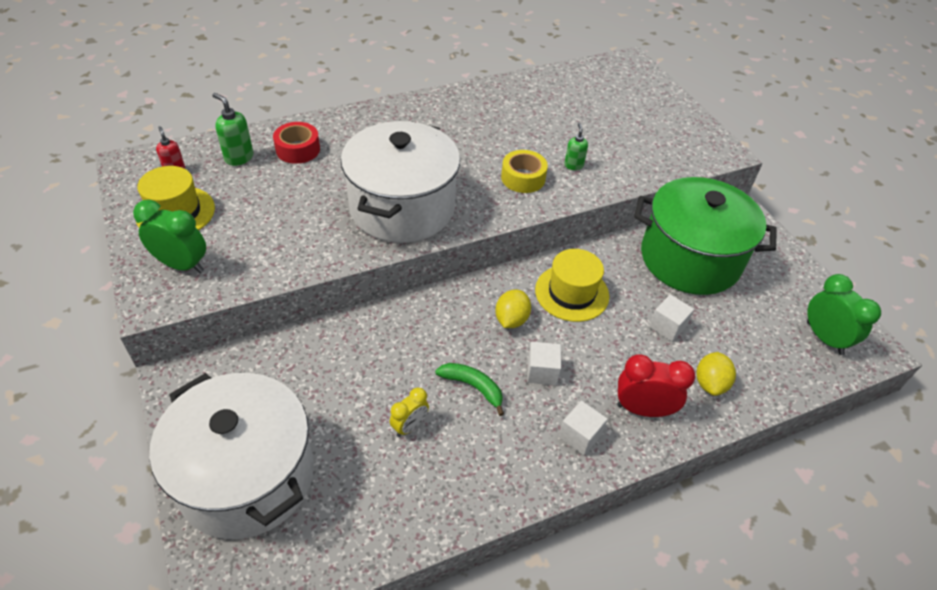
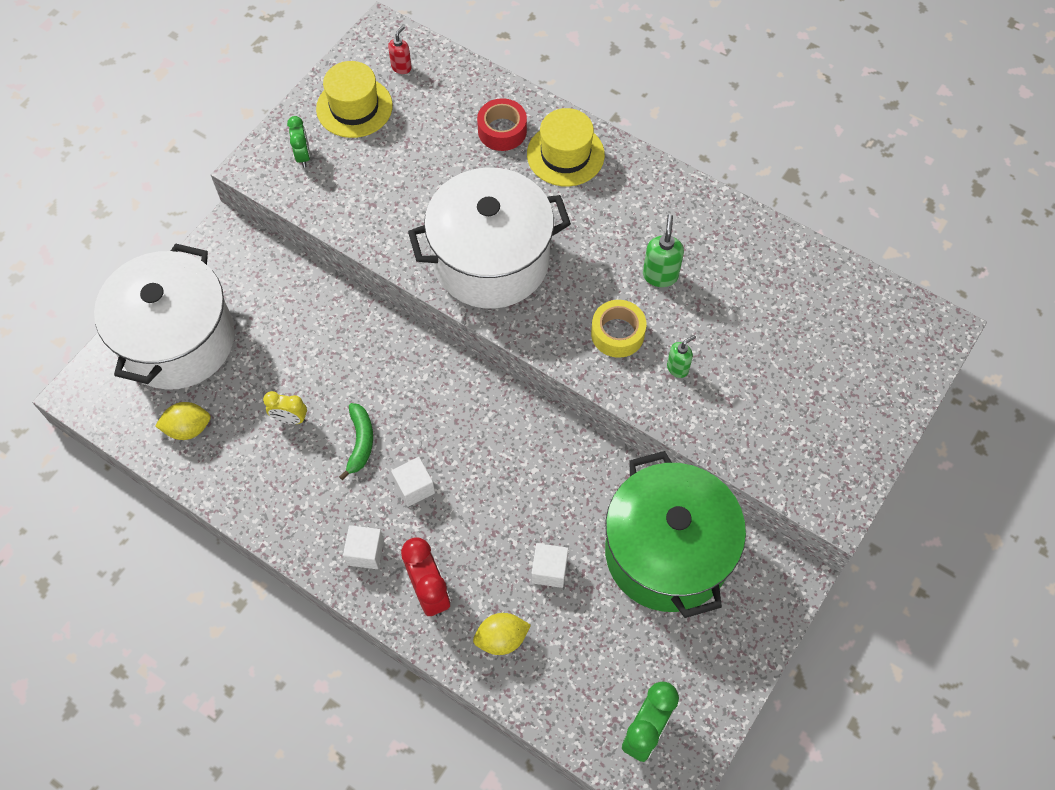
camera: 60 degrees right, 15 degrees up
(182, 265) = (303, 156): green clock -> green clock, size x0.62
(239, 158) = (454, 98): green soap dispenser -> green soap dispenser (660, 275)
(511, 319) = (458, 430): yellow lemon -> yellow lemon (188, 428)
(572, 293) = (530, 464): yellow hat -> yellow hat (565, 154)

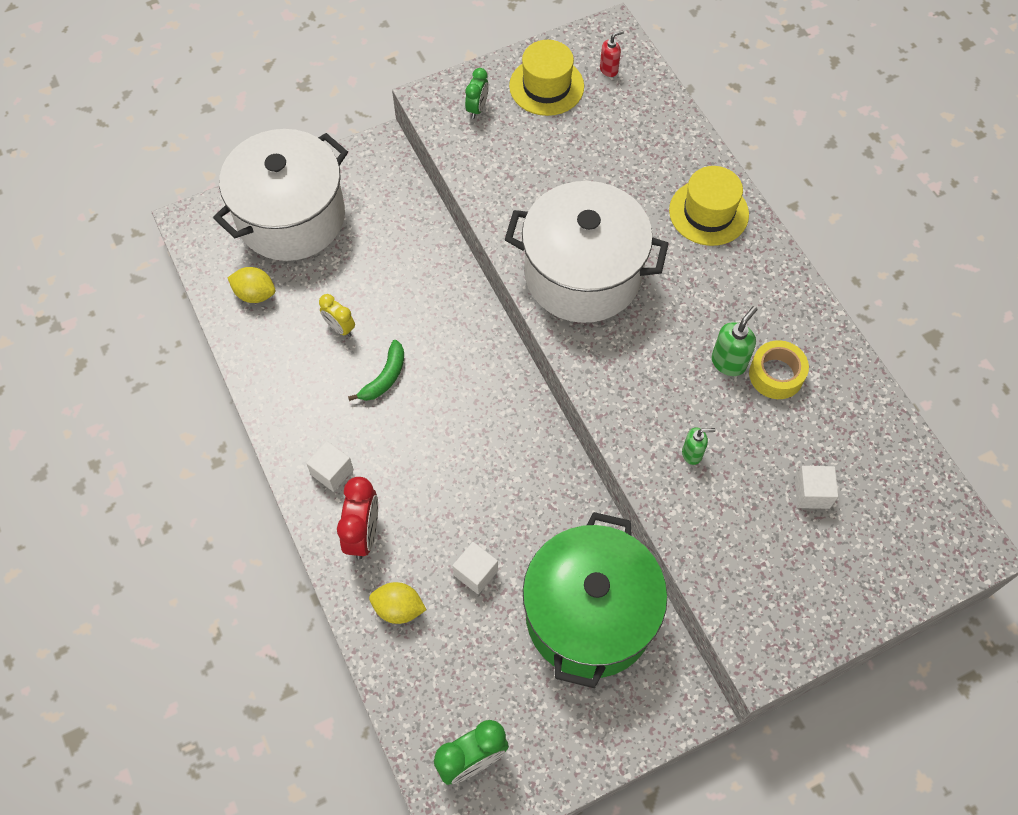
camera: 30 degrees right, 0 degrees up
(414, 487) = (406, 439): white cube -> white cube (812, 493)
(502, 131) = (664, 165): red tape -> none
(617, 333) = (656, 395): yellow tape -> yellow tape (776, 375)

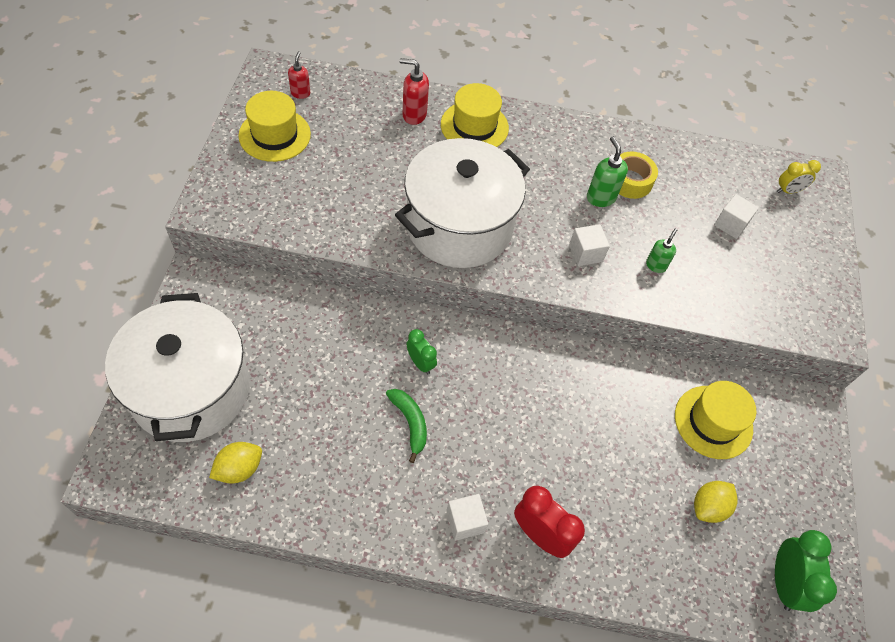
camera: 60 degrees left, 5 degrees down
(340, 328) = (335, 425): yellow clock -> yellow clock (788, 191)
(398, 608) = (624, 552): yellow lemon -> yellow lemon (708, 507)
(475, 573) = (630, 474): white cube -> white cube (585, 253)
(477, 108) = (247, 187): green clock -> green clock (420, 363)
(589, 615) = (713, 422): green pot -> yellow hat
(672, 161) = (414, 115): none -> red soap dispenser

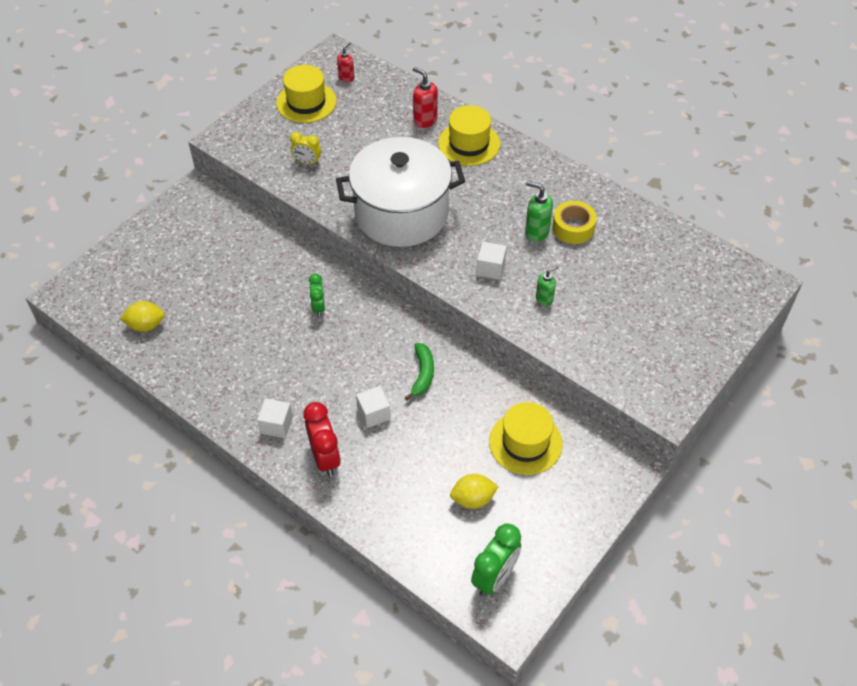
camera: 35 degrees right, 5 degrees down
(190, 389) = (147, 262): white pot -> none
(410, 423) = (282, 344): green banana -> green banana (422, 374)
(600, 197) = (536, 232): green soap dispenser -> green soap dispenser turned 75 degrees counterclockwise
(731, 224) = (639, 292): white cube -> white cube (374, 414)
(788, 191) = (719, 285): yellow clock -> yellow clock (307, 162)

